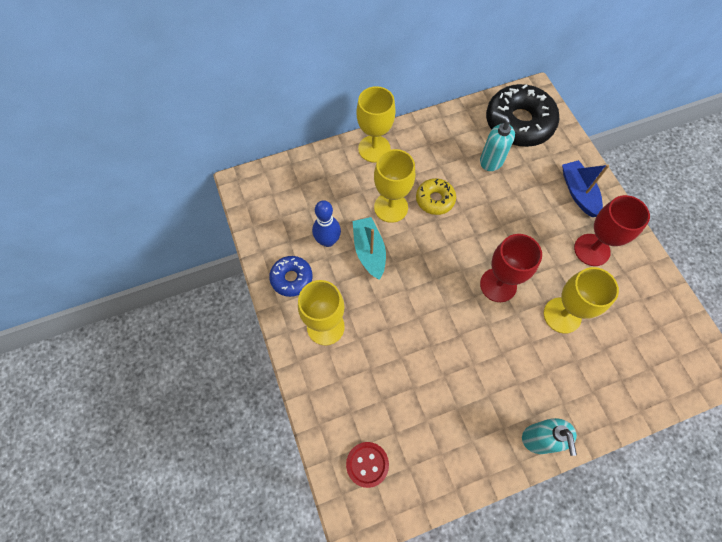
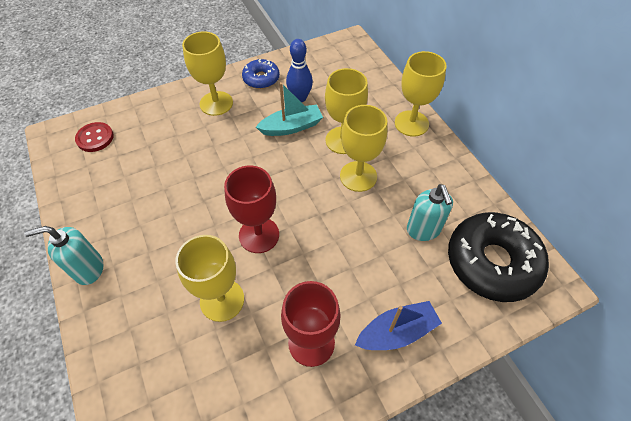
camera: 85 degrees right, 10 degrees down
(435, 200) = (358, 176): yellow donut -> yellow goblet
(491, 160) = (423, 230): turquoise soap dispenser -> turquoise soap dispenser turned 135 degrees clockwise

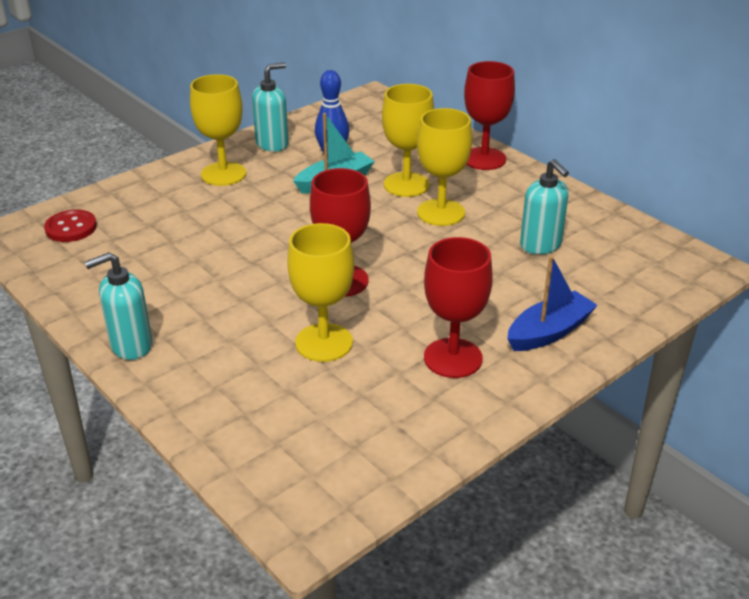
camera: 15 degrees left, 20 degrees down
(261, 79) = (272, 144): blue donut -> turquoise soap dispenser
(411, 123) = (484, 159): yellow goblet -> red goblet
(492, 262) = (631, 259): black donut -> none

